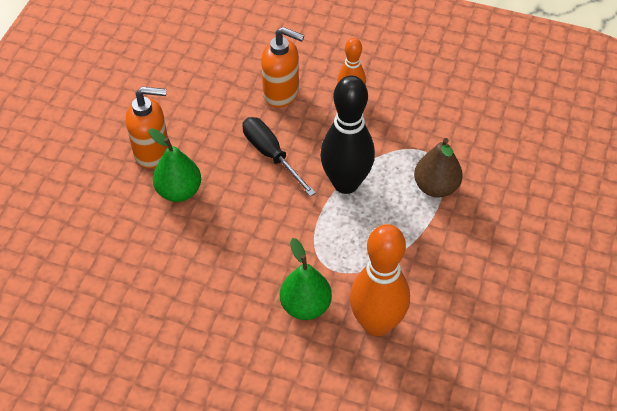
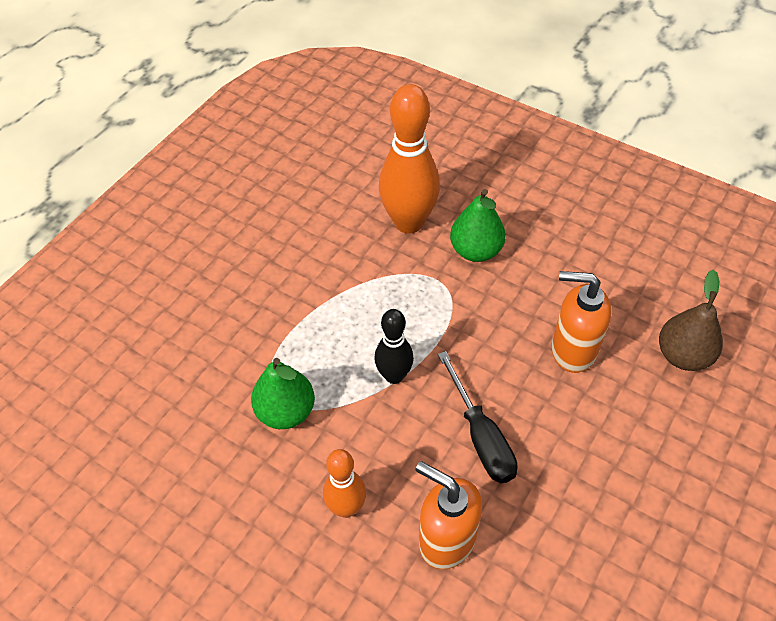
camera: 165 degrees left, 0 degrees up
(152, 152) = (645, 475): orange soap dispenser -> orange soap dispenser (572, 350)
(179, 191) = (608, 408): green pear -> green pear (286, 411)
(346, 183) = (394, 376): black bowling pin -> black bowling pin, size x0.57
(436, 187) = (287, 349): brown pear -> brown pear (683, 355)

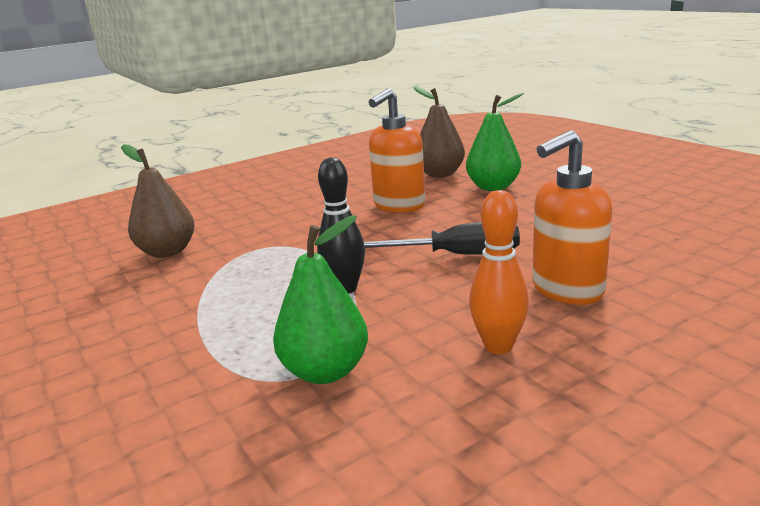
camera: 65 degrees left, 30 degrees down
(408, 222) = (167, 252): orange bowling pin -> brown pear
(476, 251) = (248, 227): green pear -> green pear (493, 187)

